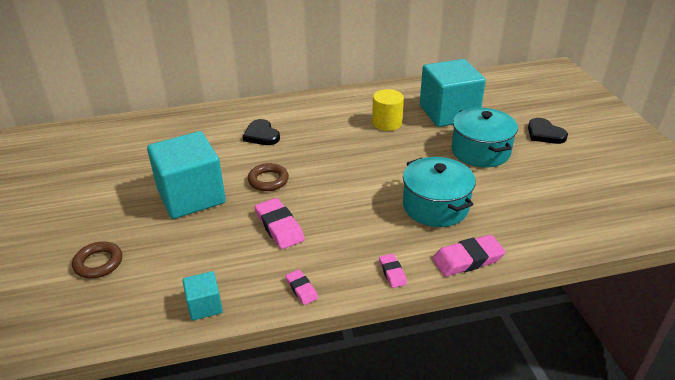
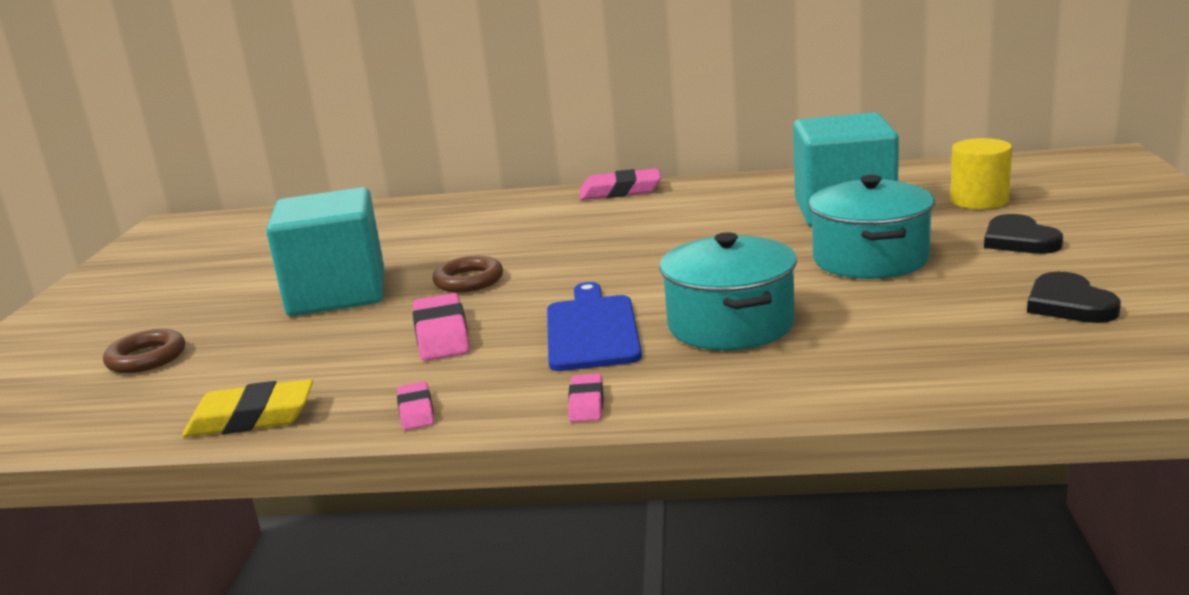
camera: 20 degrees right, 15 degrees down
(205, 306) = (251, 418): turquoise cube -> yellow eraser
(261, 135) = (500, 230): black heart -> black heart (1069, 304)
(364, 216) = (592, 330): none -> blue cutting board
(387, 123) = (721, 220): yellow cylinder -> yellow cylinder (979, 200)
(467, 259) = (740, 396): pink eraser -> pink eraser (620, 191)

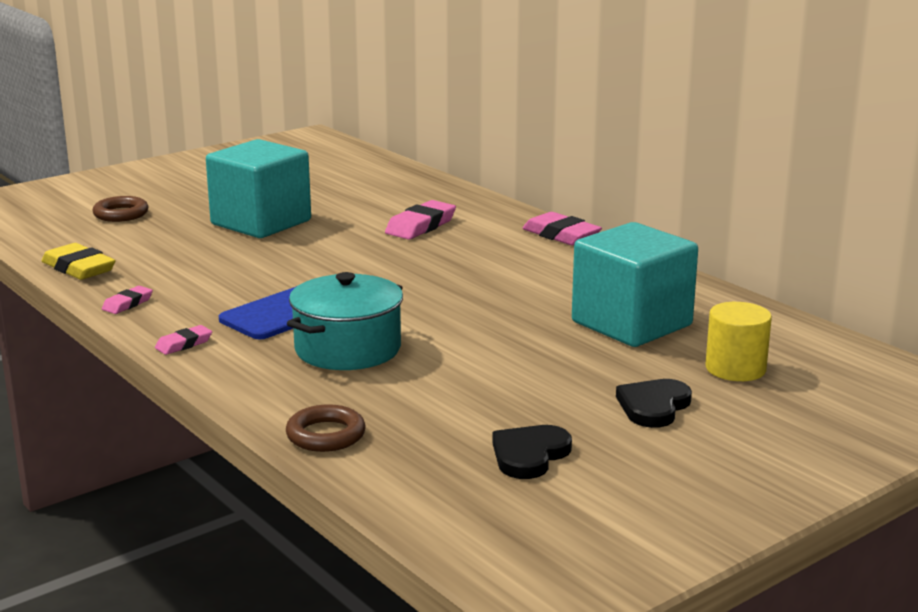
camera: 45 degrees right, 0 degrees up
(441, 334) = (234, 273): pink eraser -> pink eraser (420, 226)
(469, 280) = (326, 249): brown ring -> brown ring (326, 435)
(870, 259) = (532, 361): turquoise pot -> none

